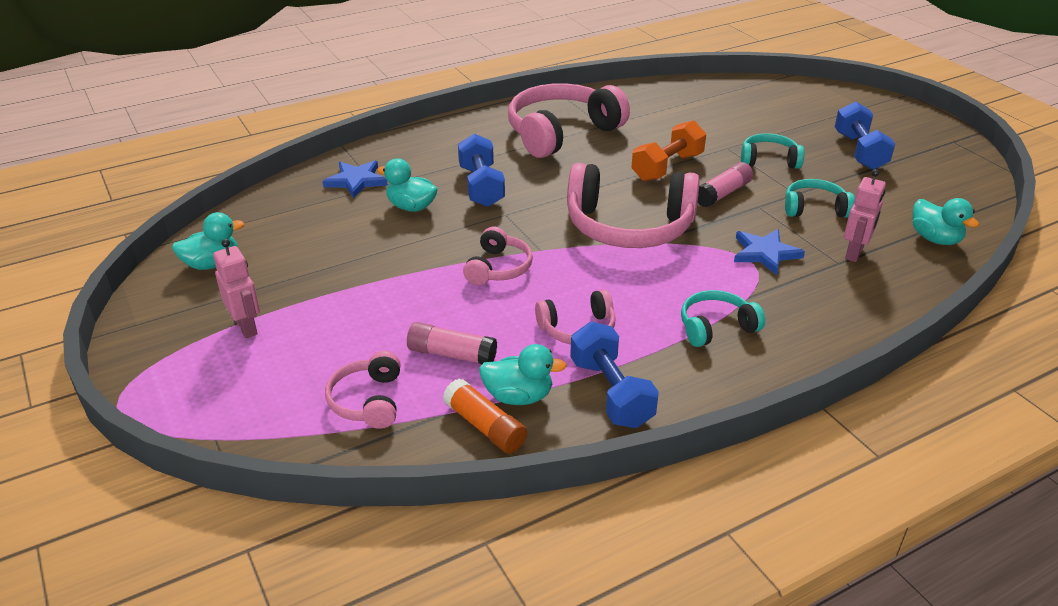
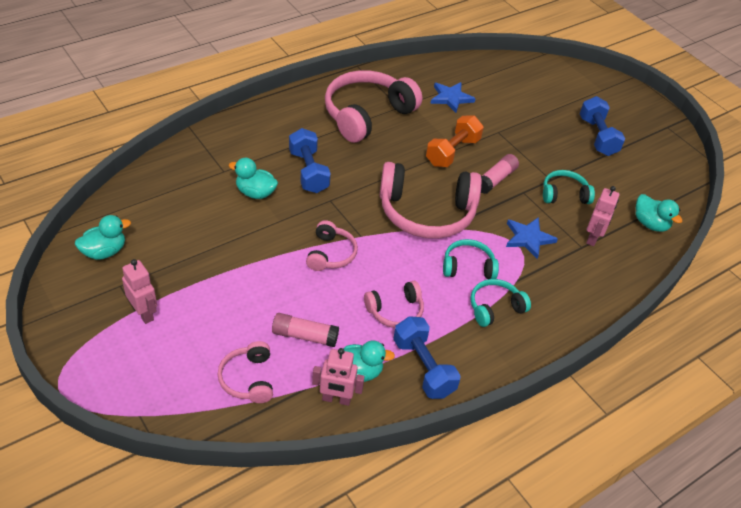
camera: 10 degrees left, 10 degrees up
(356, 181) = (207, 165): blue star -> blue star (451, 98)
(485, 427) = (336, 399): orange glue stick -> pink robot
(769, 160) = (529, 145): turquoise headphones -> turquoise headphones (468, 267)

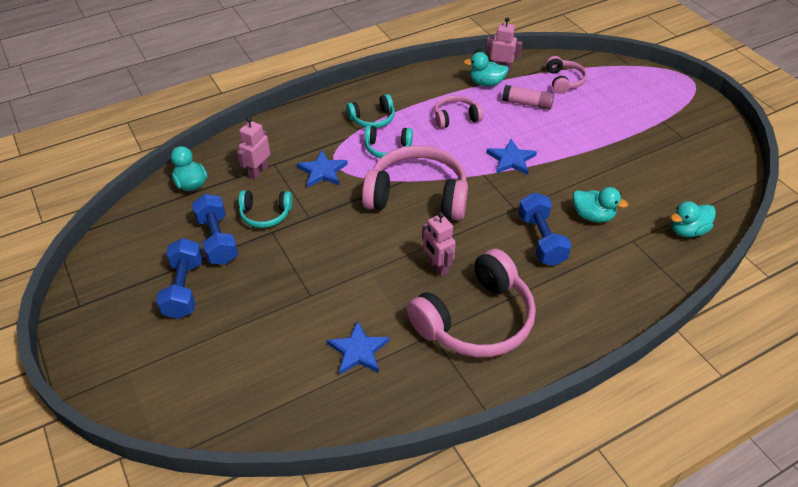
camera: 170 degrees left, 0 degrees up
(104, 252) = (711, 163): turquoise duck -> turquoise duck (687, 230)
(144, 313) = (655, 119): pink robot -> pink robot (437, 266)
(330, 254) = (511, 159): pink headphones -> blue star
(423, 367) = (438, 85): blue dumbbell -> blue dumbbell (217, 240)
(452, 152) = (375, 265): orange dumbbell -> none
(496, 179) = (334, 231): pink glue stick -> none

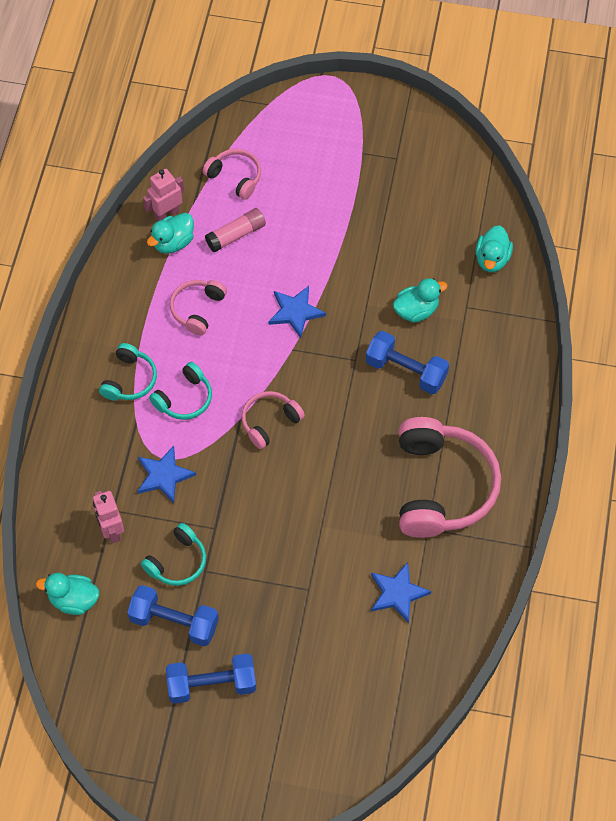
camera: 50 degrees left, 15 degrees up
(184, 289) = (212, 684): blue dumbbell -> blue dumbbell turned 45 degrees counterclockwise
(417, 196) = (269, 422): pink headphones -> pink headphones, size x0.51
(437, 266) = (364, 471): pink robot -> none

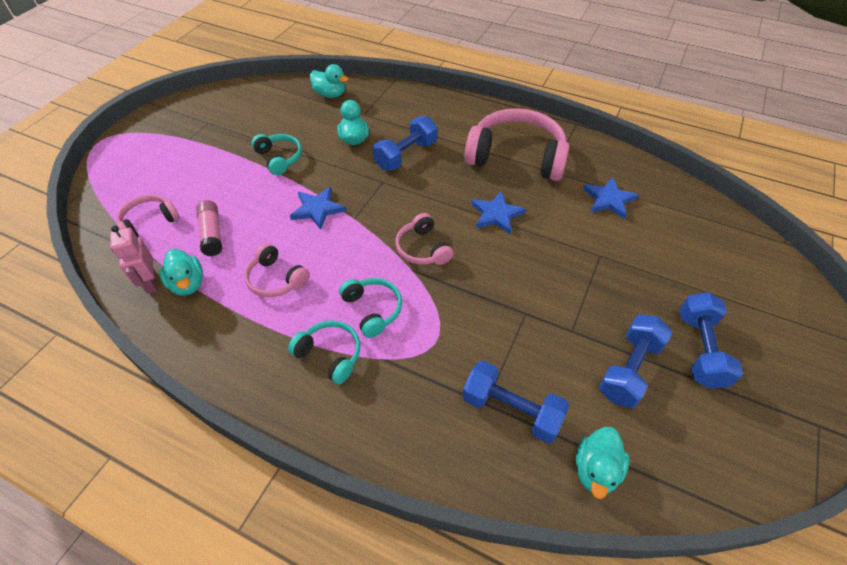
camera: 75 degrees left, 10 degrees down
(111, 530) = (511, 410): pink robot -> blue dumbbell
(164, 476) = (456, 345): blue star -> blue star (496, 214)
(177, 562) = (559, 353): turquoise headphones -> turquoise headphones (279, 158)

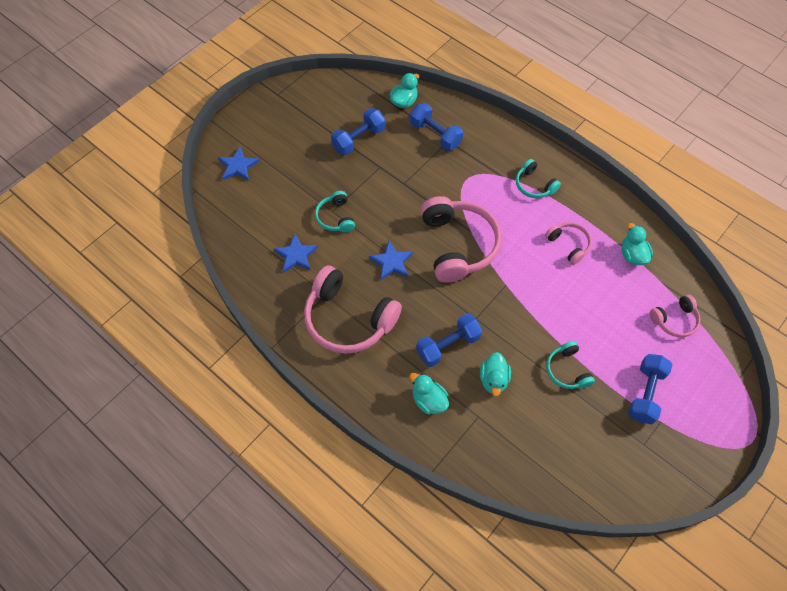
camera: 165 degrees left, 10 degrees up
(151, 282) = (660, 262): pink robot -> none
(212, 233) = (620, 296): pink glue stick -> none
(317, 209) = (535, 301): blue star -> blue star (238, 166)
(330, 94) = (510, 461): turquoise duck -> turquoise duck (429, 400)
(372, 309) = (503, 207): turquoise headphones -> turquoise headphones (336, 217)
(422, 248) = (458, 245): pink headphones -> pink headphones, size x1.97
(700, 349) = (310, 140): blue dumbbell -> blue dumbbell (645, 393)

